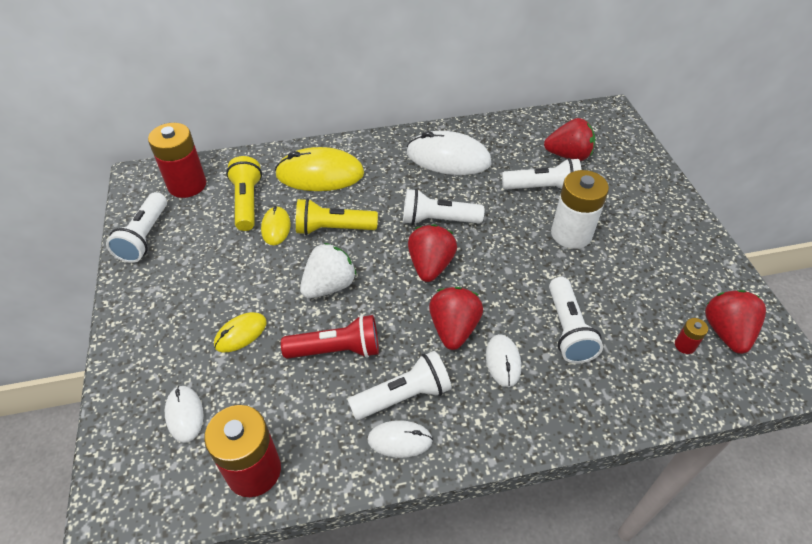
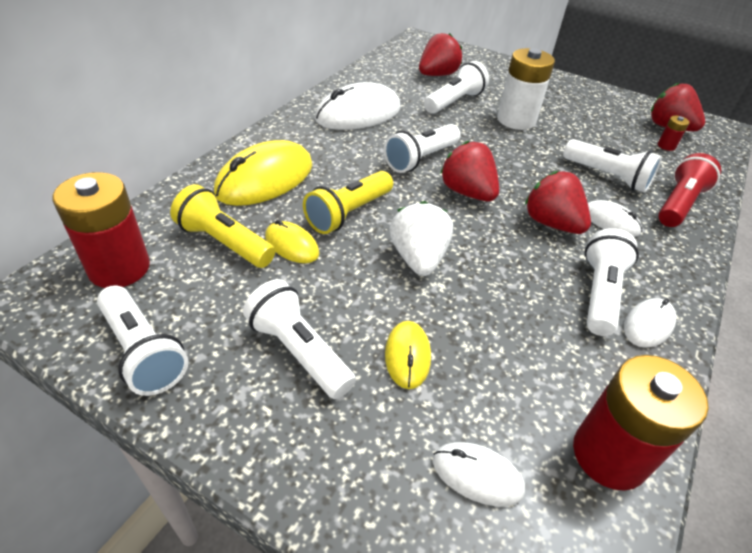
camera: 50 degrees left, 5 degrees down
(199, 289) = (299, 351): none -> white flashlight
(336, 350) = (505, 301): red flashlight -> red flashlight (678, 204)

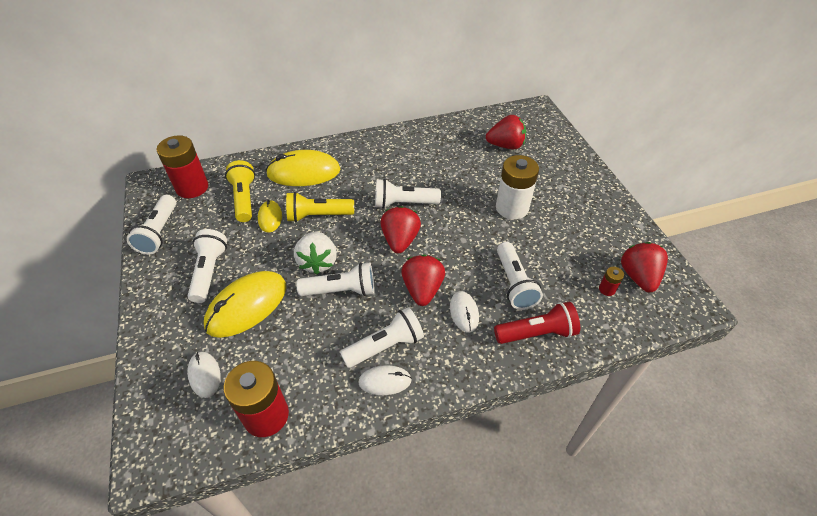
camera: 45 degrees right, 5 degrees up
(358, 114) = (408, 153): white mouse -> none
(407, 356) = (247, 306): yellow mouse -> yellow mouse, size x1.91
(418, 258) = (318, 262): white strawberry -> white strawberry turned 135 degrees clockwise
(454, 102) = (486, 173): white flashlight -> white flashlight (341, 290)

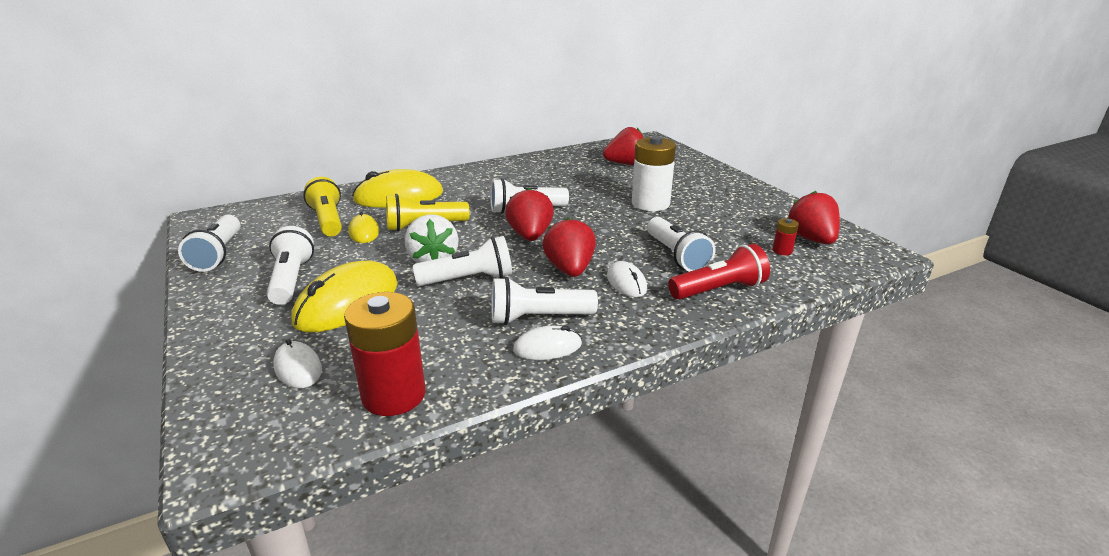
camera: 10 degrees left, 20 degrees down
(192, 187) = (258, 217): red battery -> none
(385, 346) = (538, 318): white flashlight -> white flashlight turned 150 degrees counterclockwise

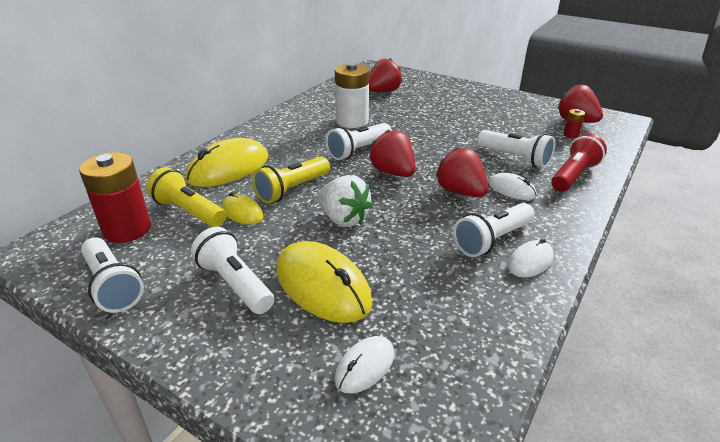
camera: 30 degrees left, 5 degrees up
(298, 368) = (365, 366): white mouse -> white mouse turned 75 degrees counterclockwise
(347, 303) = (322, 286): yellow mouse -> yellow mouse turned 45 degrees counterclockwise
(393, 395) = (478, 352): red battery -> red battery (127, 229)
(468, 279) = (397, 226): white flashlight -> none
(650, 204) = (444, 121): white battery -> white battery (352, 121)

